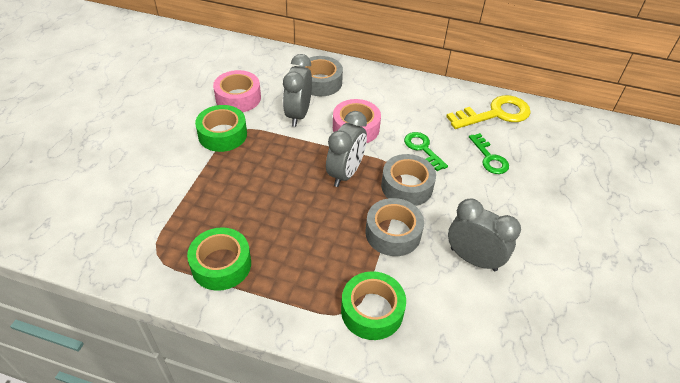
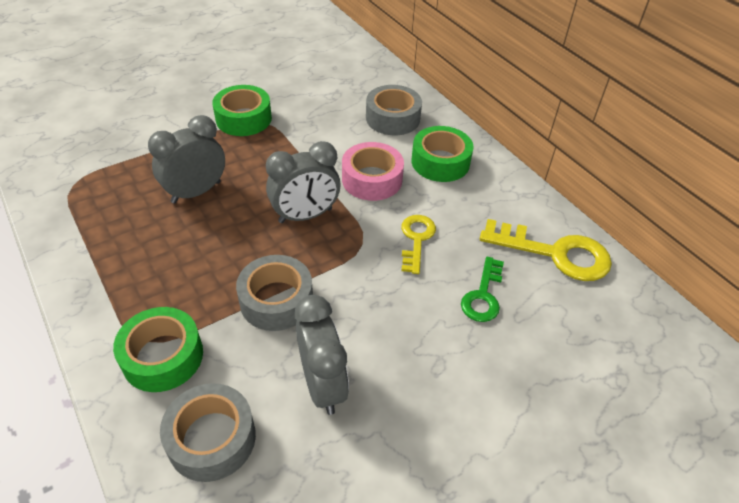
camera: 40 degrees right, 0 degrees up
(221, 264) = (103, 226): green tape -> green tape (440, 162)
(238, 98) = (297, 94): pink tape -> none
(298, 115) = (332, 137): grey clock -> grey clock (196, 192)
(407, 186) = (350, 265): grey tape -> grey tape (211, 438)
(422, 149) = (416, 239): green key -> yellow key

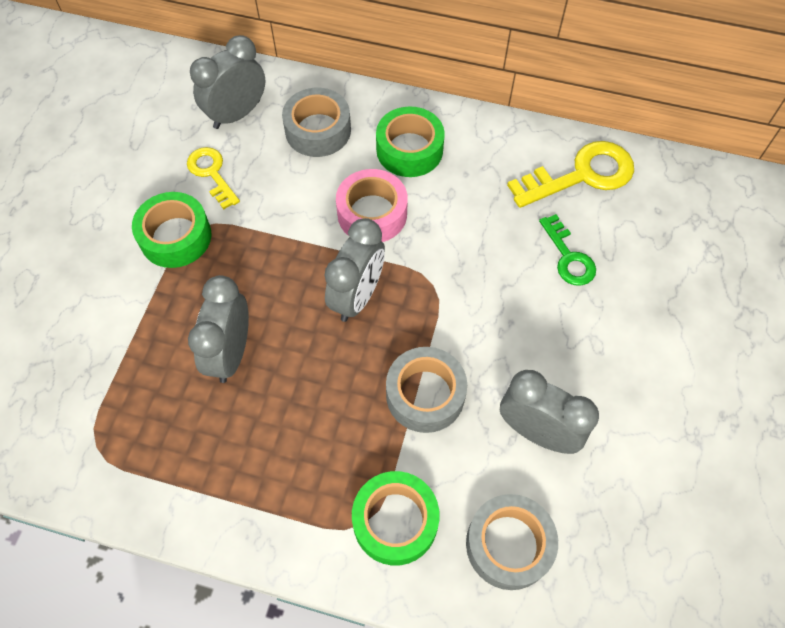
camera: 40 degrees left, 15 degrees up
(354, 84) = (237, 114): none -> grey clock
(416, 239) = (470, 246): yellow key -> yellow key (212, 174)

